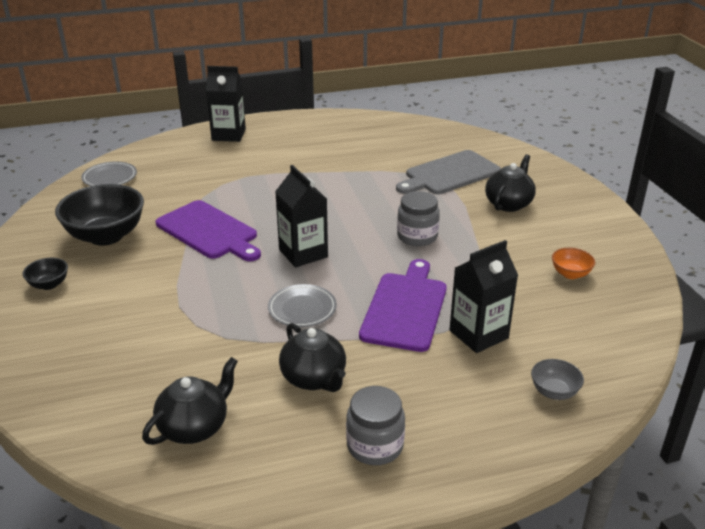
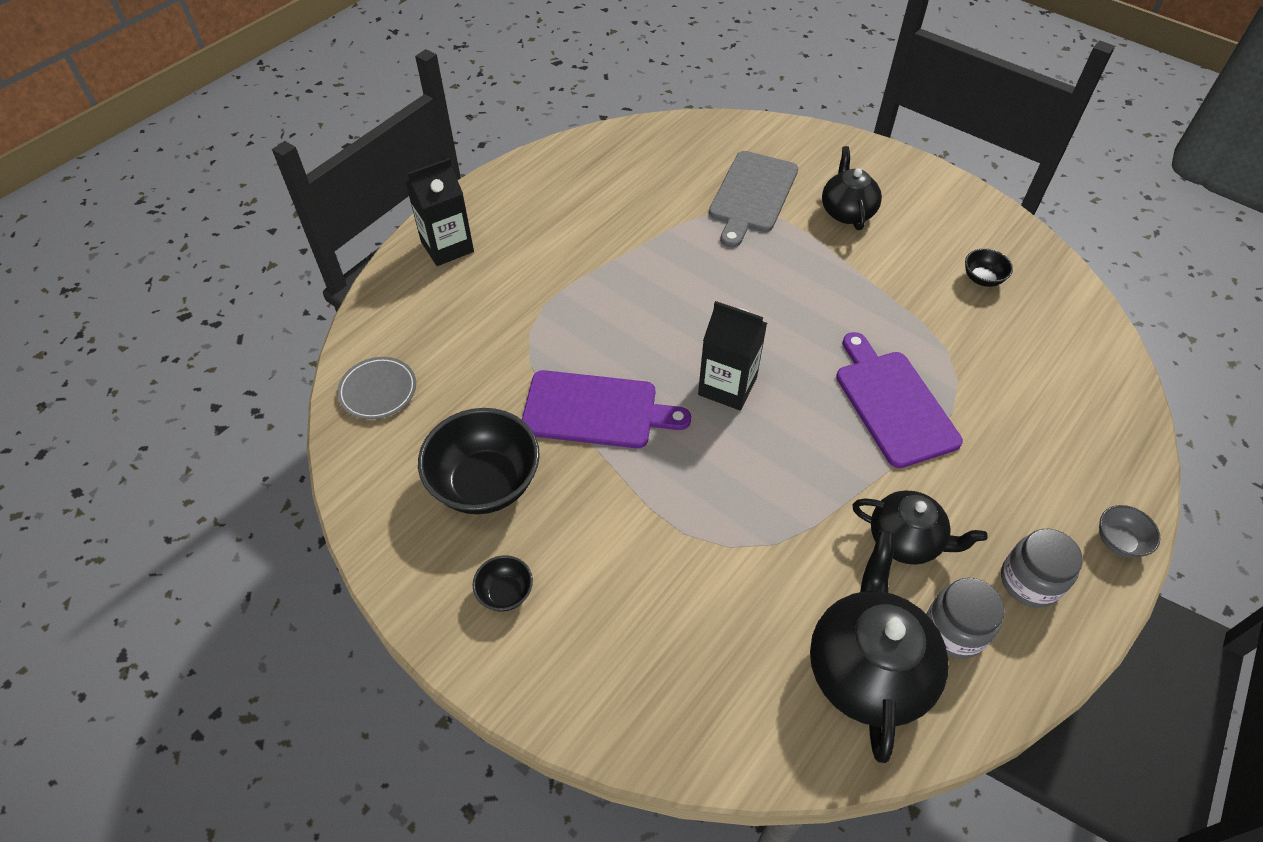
camera: 35 degrees left, 20 degrees up
(194, 427) = (867, 669): black teapot -> black teapot, size x1.57
(302, 309) = (805, 461): grey plate -> none
(417, 236) = (809, 302): grey jar -> grey jar (954, 630)
(478, 334) = (982, 398): black carton -> none
(554, 392) = (1097, 429): grey bowl -> grey bowl (1119, 541)
(570, 274) = (982, 279): orange bowl -> black bowl

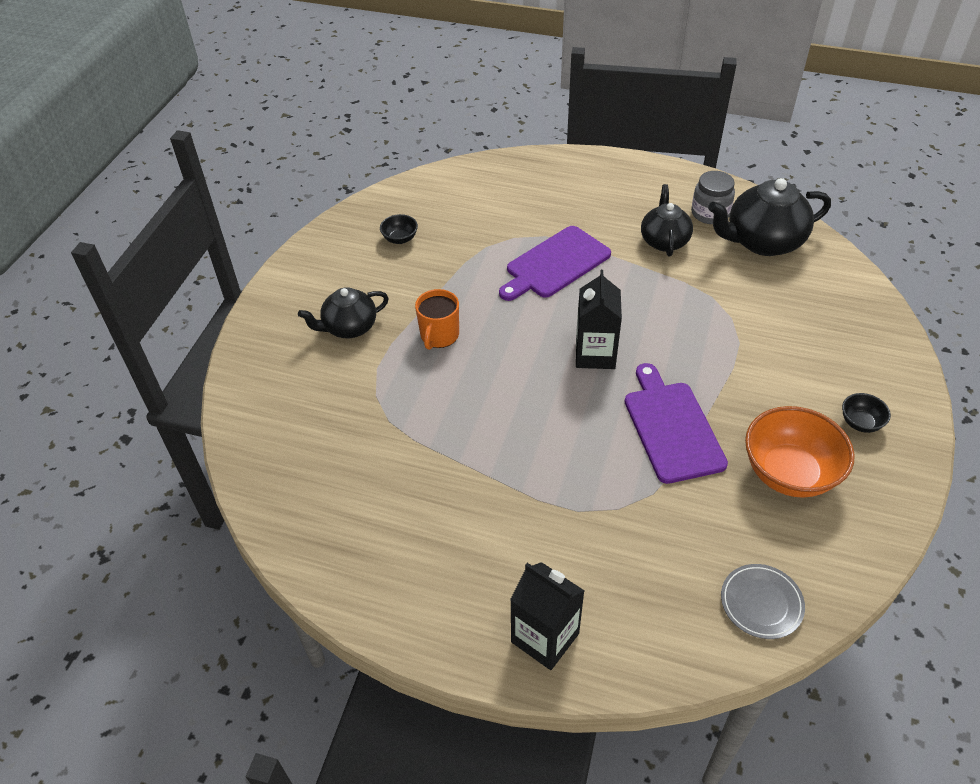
camera: 110 degrees left, 5 degrees down
(485, 483) = (789, 473): black bowl -> orange bowl
(752, 195) = (351, 397): grey cutting board -> none
(809, 271) = (439, 335): none -> orange mug
(1029, 581) = (655, 190): grey jar -> none
(1119, 541) = (601, 162): grey bowl -> none

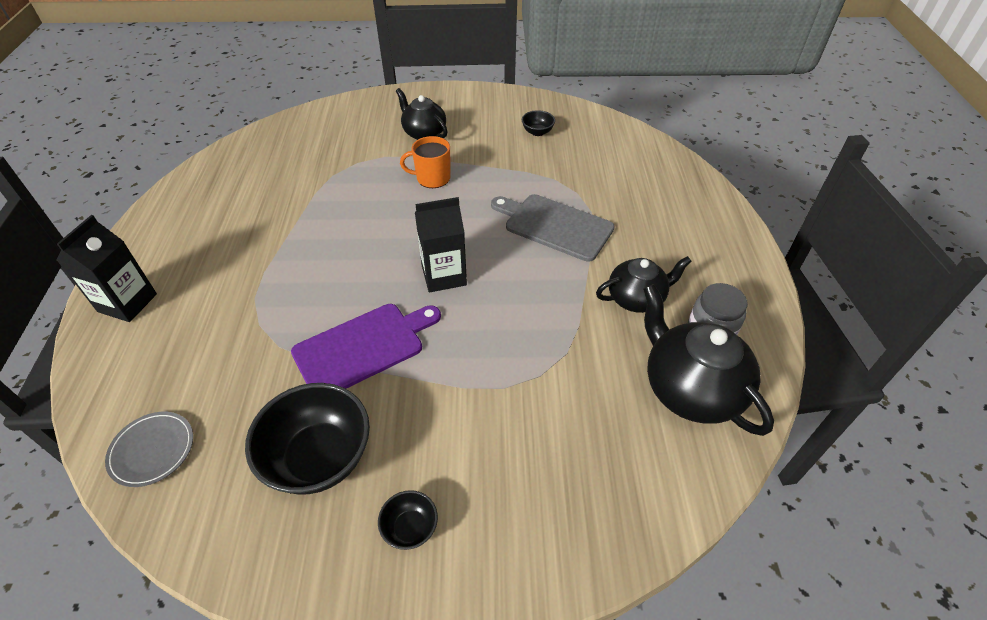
camera: 70 degrees right, 0 degrees up
(555, 264) = (554, 226): purple cutting board -> grey cutting board
(789, 473) = (319, 457): orange bowl -> black bowl

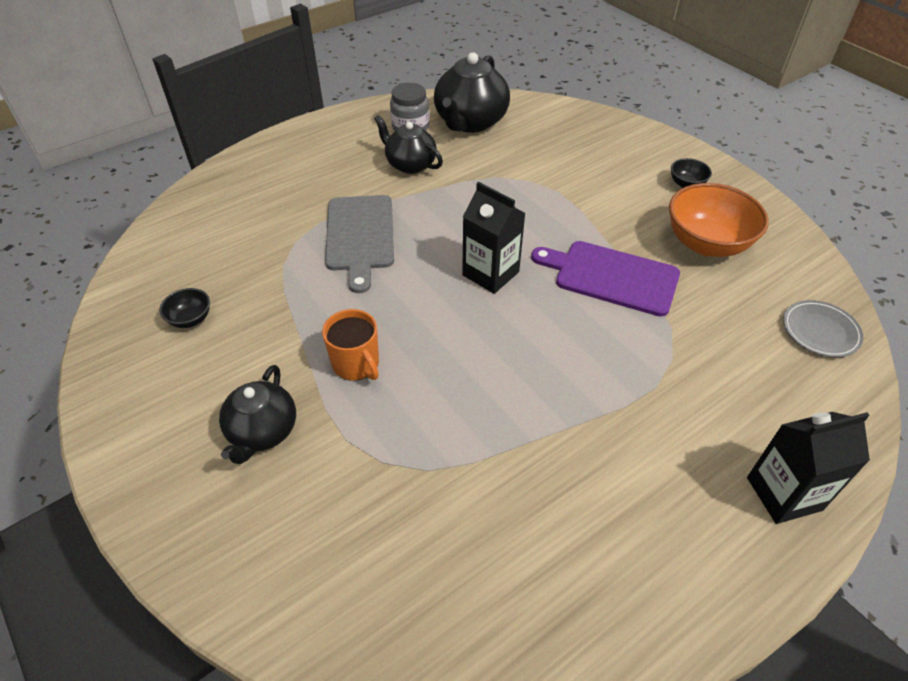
camera: 125 degrees left, 0 degrees up
(319, 457) = (706, 244): black bowl -> orange bowl

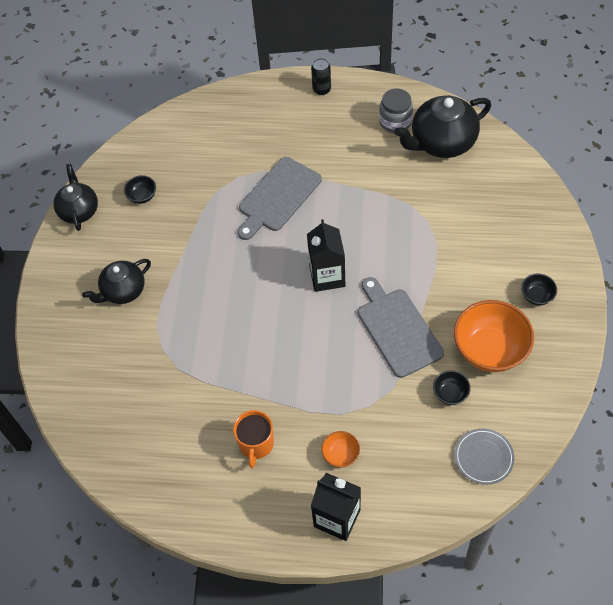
camera: 45 degrees right, 10 degrees up
(309, 135) = (321, 89): none -> black can
(356, 364) = (199, 284): orange mug -> orange mug (256, 444)
(410, 164) = (362, 157): black teapot -> black teapot (79, 211)
(611, 277) = (397, 329): purple cutting board -> grey cutting board
(705, 426) = (340, 455): none -> orange bowl
(723, 299) = (450, 393): none -> black bowl

